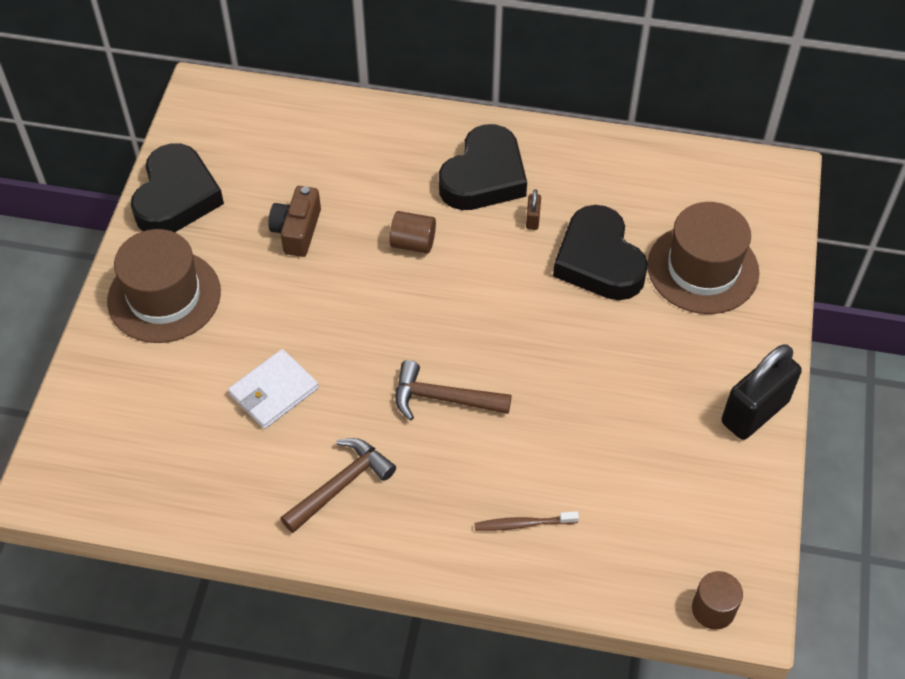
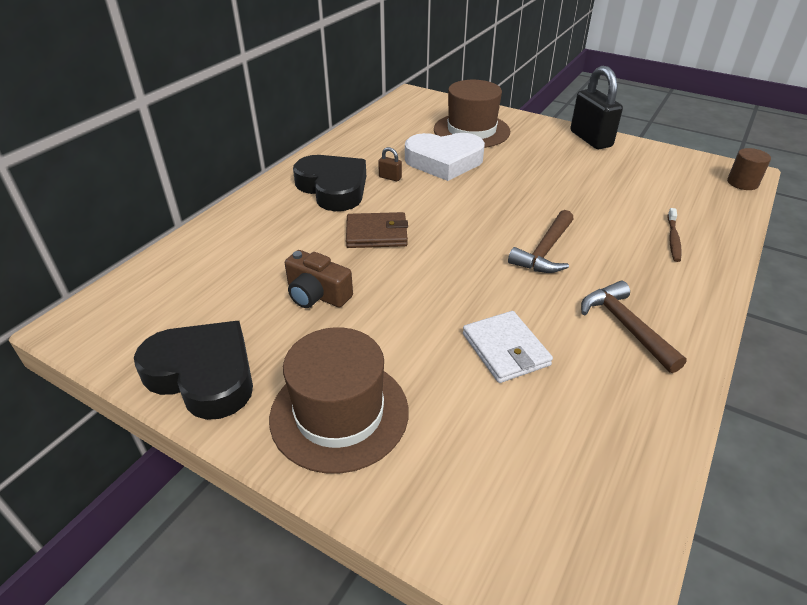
camera: 70 degrees left, 15 degrees down
(413, 243) = (376, 233): brown cylinder -> brown wallet
(599, 261) = (444, 161): black heart -> white heart

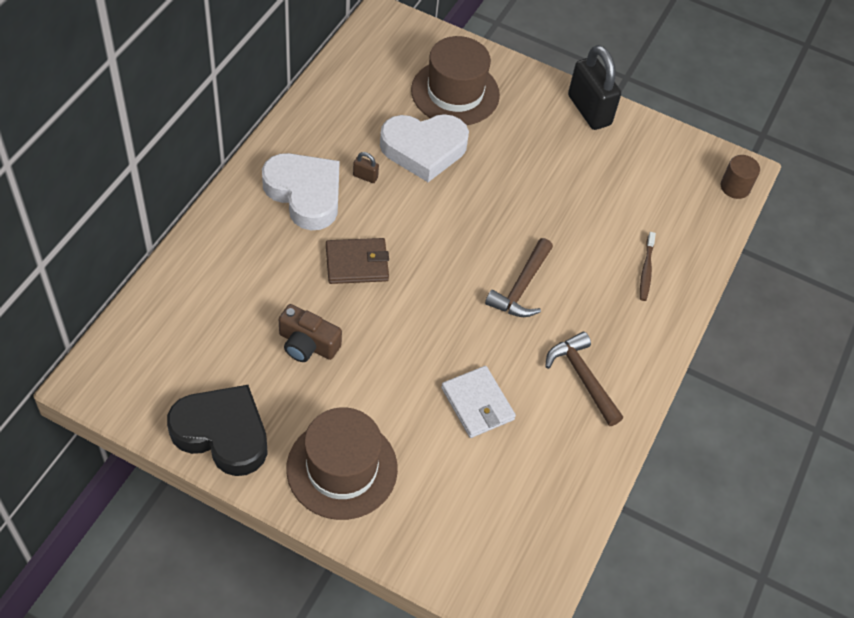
camera: 10 degrees left, 15 degrees up
(333, 188) = (305, 194): black heart -> white heart

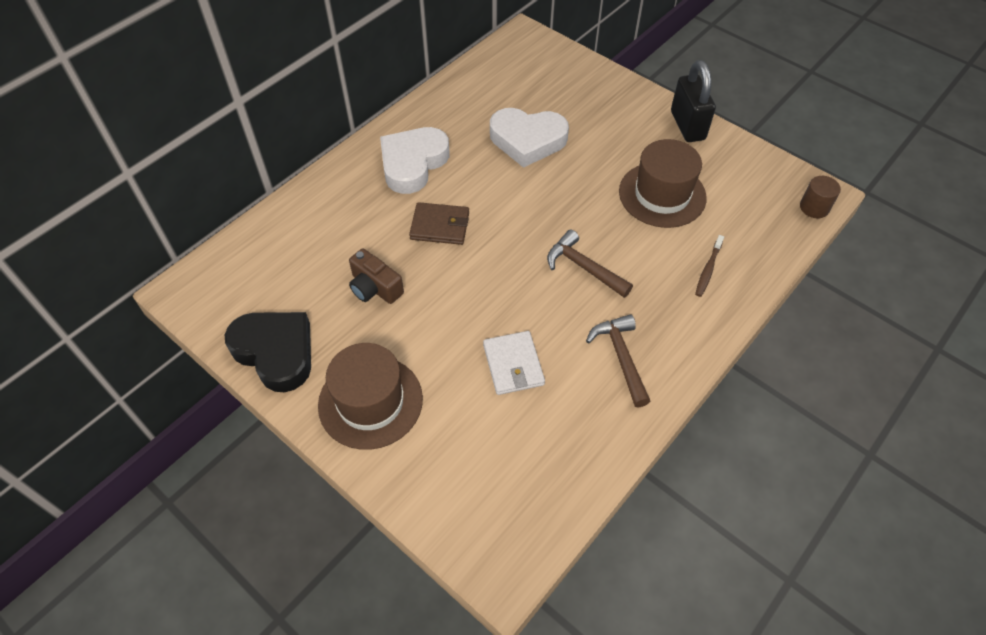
camera: 20 degrees right, 0 degrees up
(305, 194) = (413, 163): white heart -> white heart turned 120 degrees counterclockwise
(365, 176) = (469, 156): brown padlock -> none
(455, 92) = (569, 98): brown hat -> brown hat (662, 194)
(521, 287) = (584, 267): brown hammer -> brown hammer turned 90 degrees clockwise

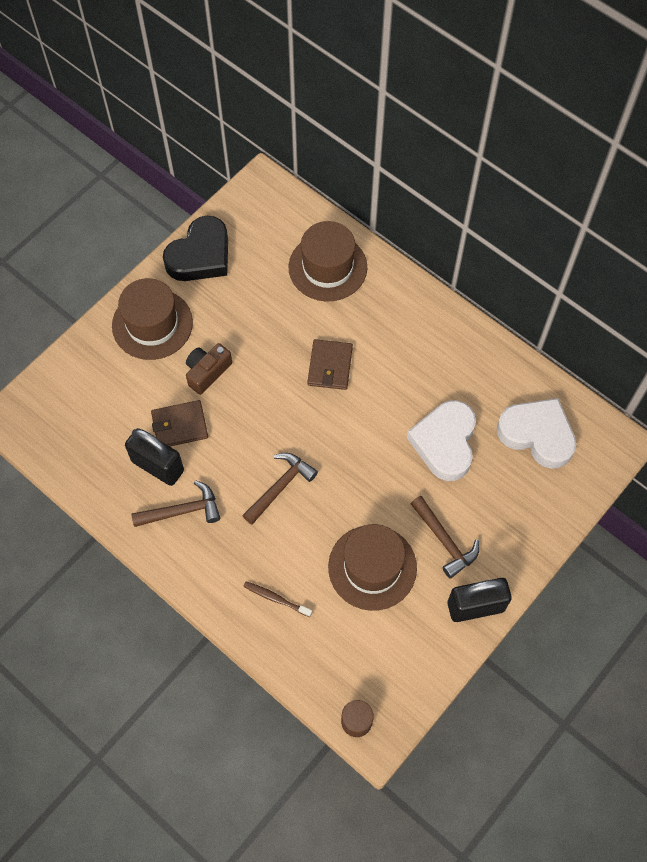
camera: 90 degrees right, 10 degrees up
(314, 228) = (327, 267): none -> brown hat
(375, 288) = (261, 319): brown camera -> brown camera (207, 372)
(413, 163) = (408, 340): white heart -> white heart (537, 435)
(513, 364) = (180, 426): white wallet -> brown wallet
(566, 385) = (158, 466): none -> black padlock
(628, 143) = (444, 541): none -> brown hammer

